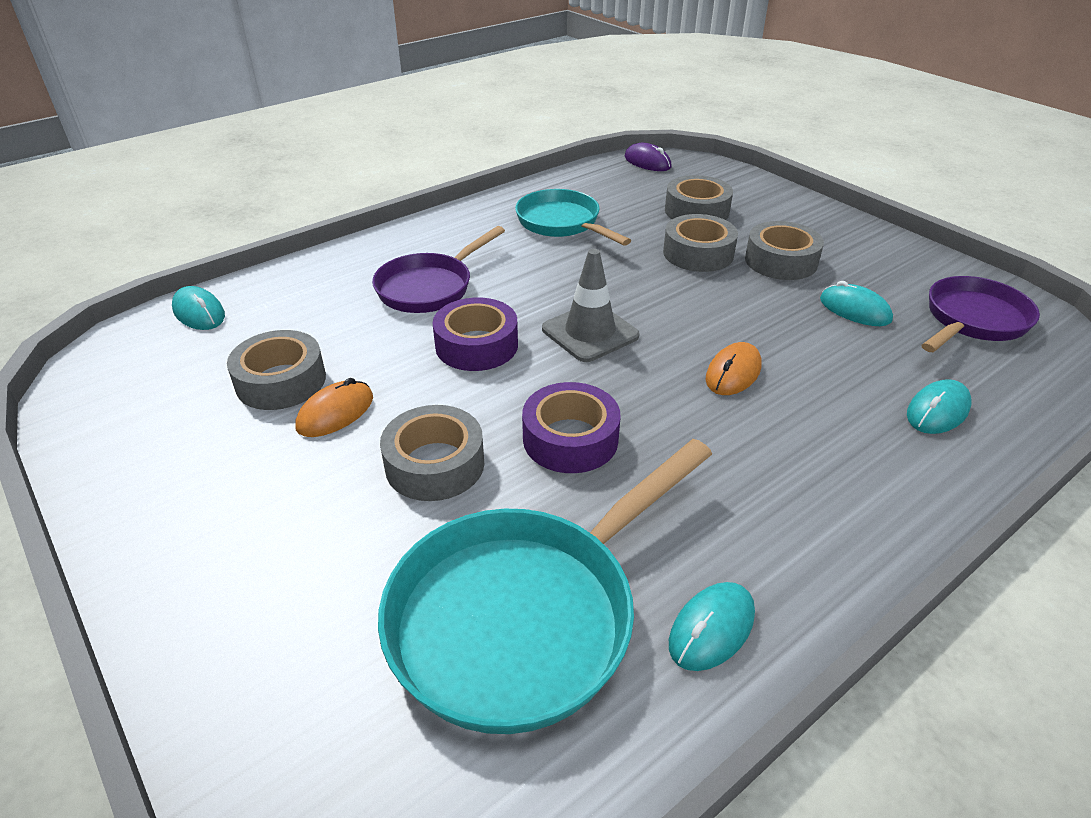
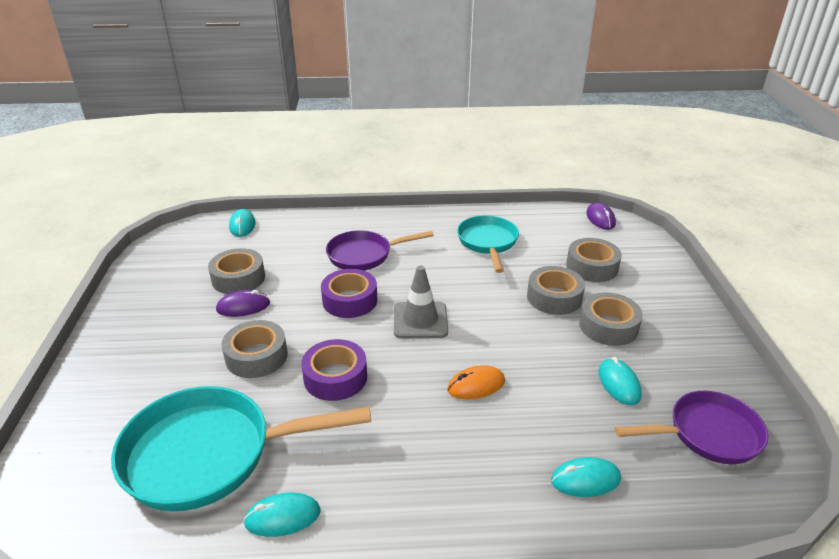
camera: 35 degrees right, 5 degrees down
(335, 413) = (243, 307): orange mouse -> purple mouse

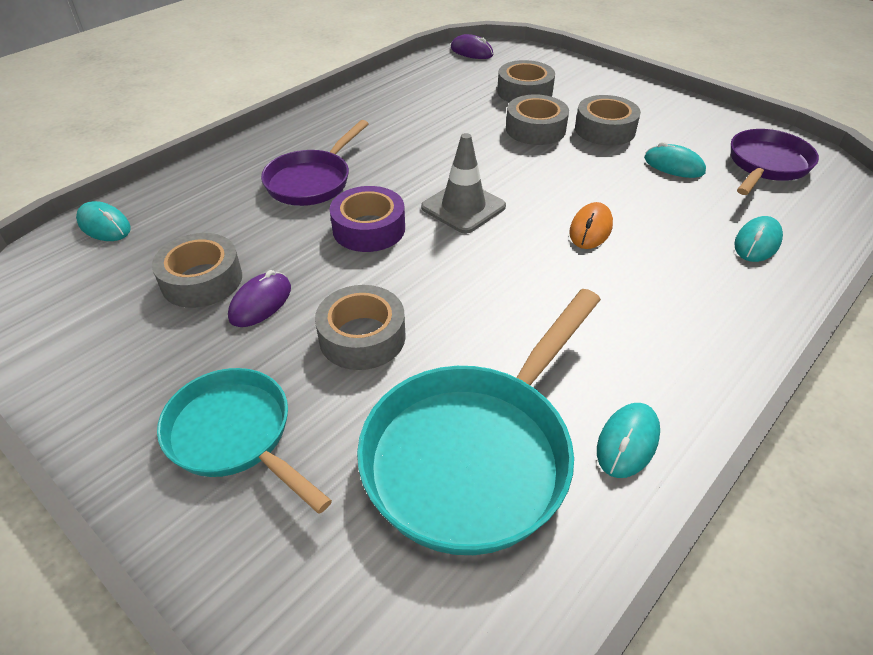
camera: 45 degrees left, 10 degrees up
(335, 377) = (472, 301): purple tape -> none
(488, 243) = (413, 112): turquoise pan -> turquoise pan (235, 436)

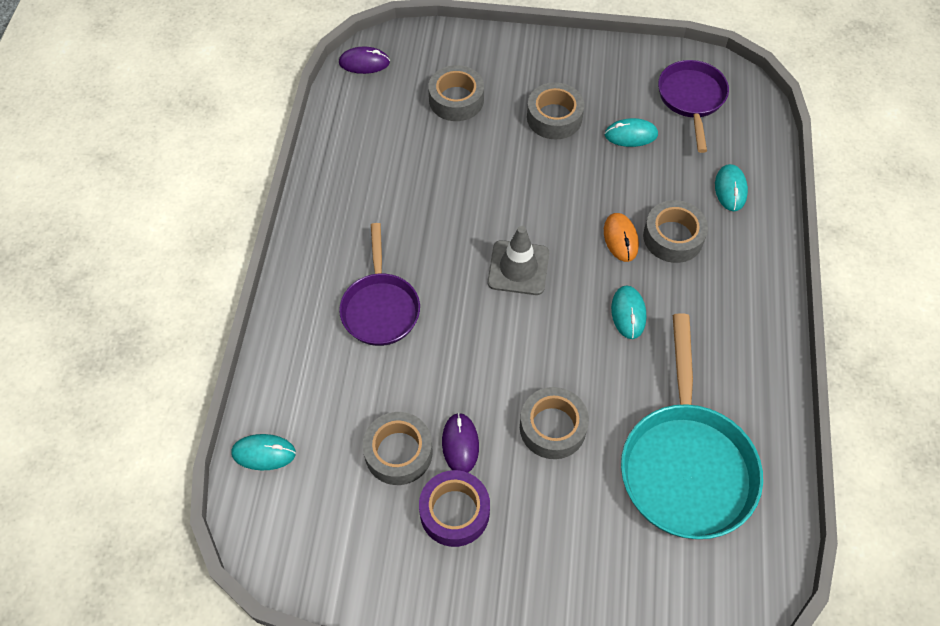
camera: 35 degrees left, 15 degrees up
(235, 436) = (545, 547): turquoise pan -> none
(369, 229) = (470, 331): purple tape -> purple tape (454, 512)
(535, 129) = (502, 146): grey tape -> grey tape (673, 237)
(627, 442) = (756, 402): turquoise mouse -> turquoise mouse (628, 313)

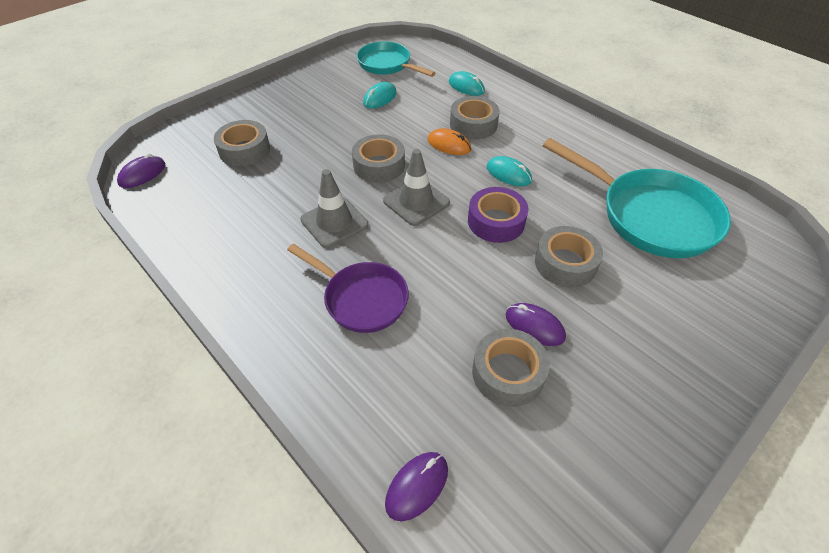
camera: 50 degrees left, 10 degrees down
(264, 453) = (417, 486): turquoise mouse -> purple mouse
(438, 229) = (334, 222): none -> grey traffic cone
(454, 512) = (595, 369): purple tape -> purple tape (496, 221)
(554, 117) = (323, 118): grey tape -> grey tape (379, 165)
(691, 99) = (387, 65): purple pan -> turquoise pan

